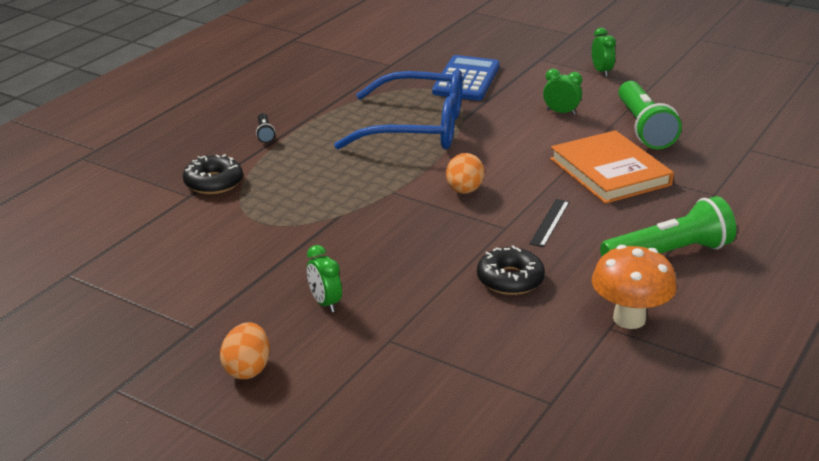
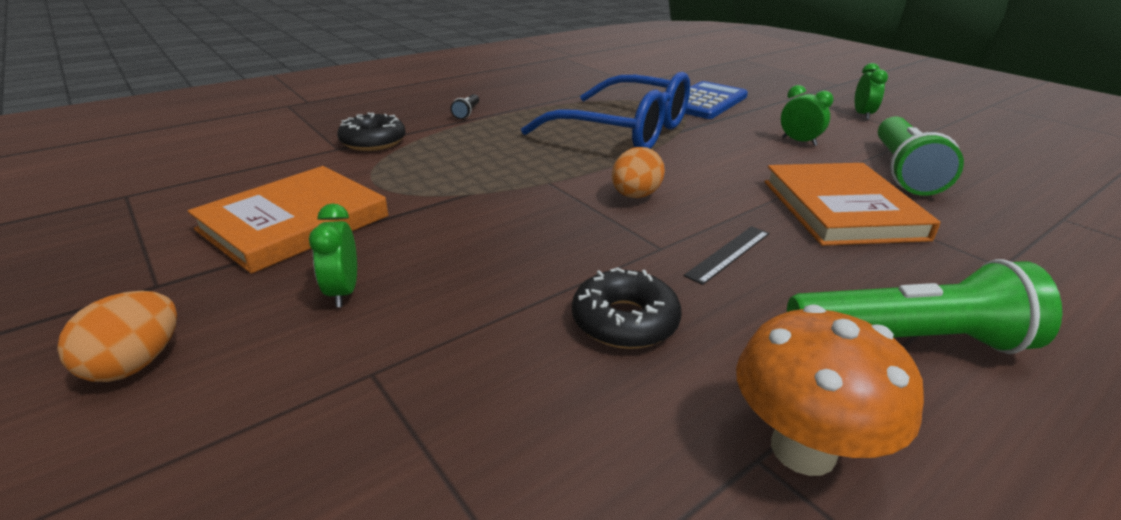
camera: 20 degrees right, 0 degrees up
(234, 266) = (294, 223): none -> orange book

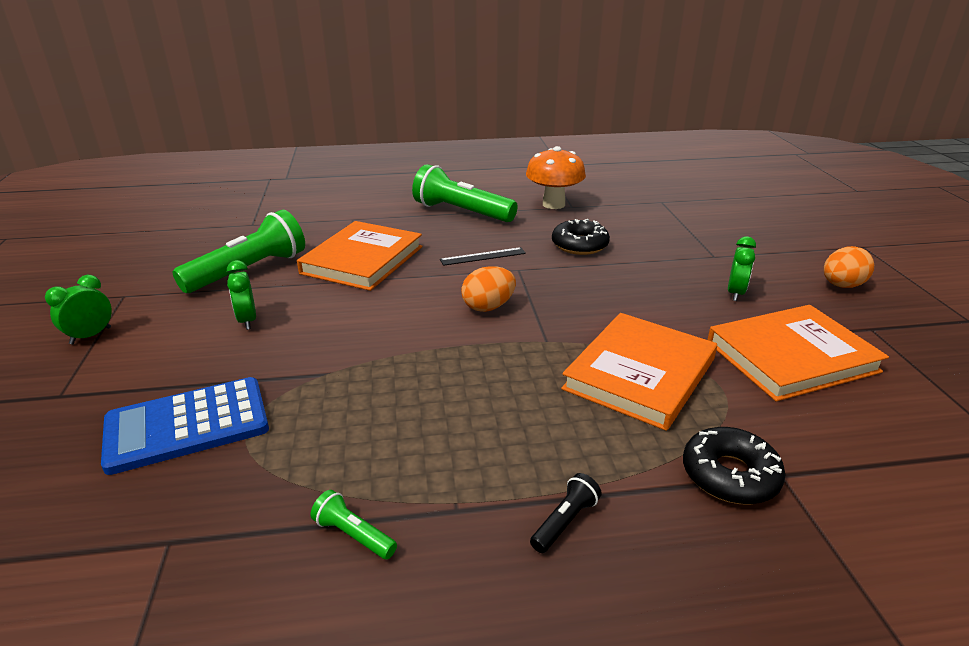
camera: 150 degrees left, 0 degrees up
(450, 177) = (640, 374): none -> orange book
(563, 95) = (353, 535): none -> green flashlight
(624, 131) = (389, 393): blue glasses -> none

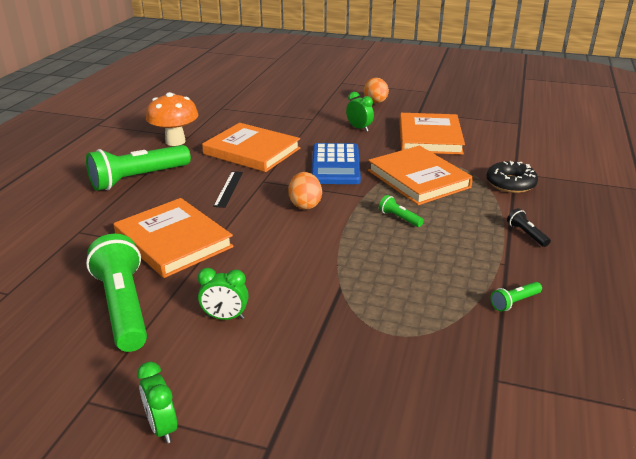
camera: 65 degrees left, 0 degrees up
(187, 425) = (367, 363): blue calculator -> blue calculator (335, 165)
(512, 381) = (399, 218): none -> green flashlight
(579, 245) = (252, 151): black donut -> orange book

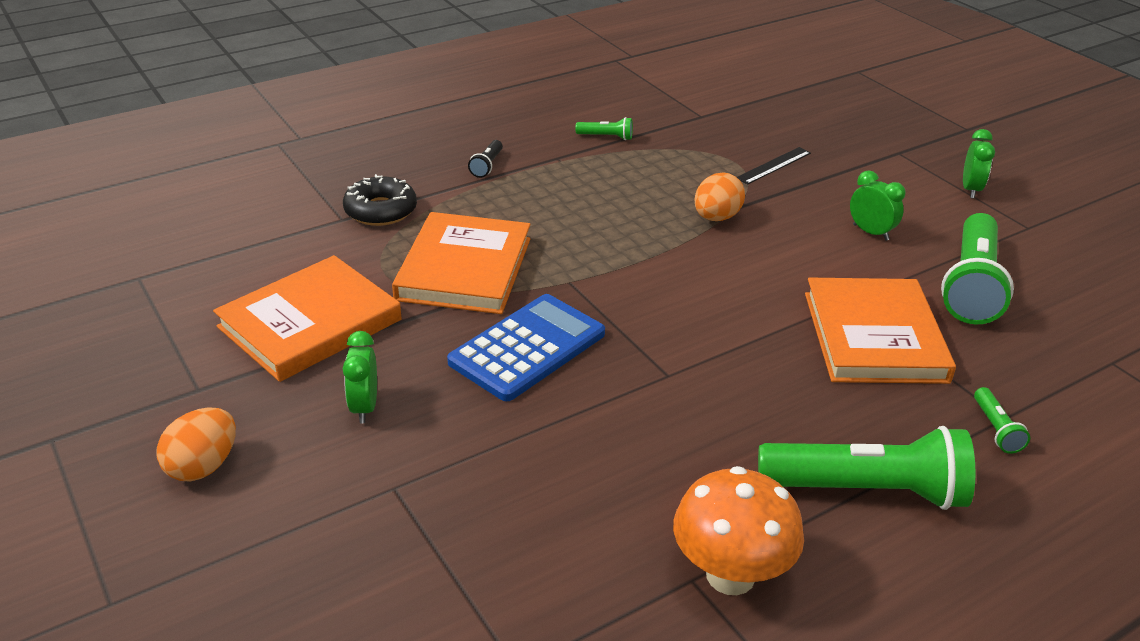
camera: 140 degrees left, 5 degrees up
(228, 189) = (733, 386): black ruler -> black ruler (773, 165)
(252, 151) = (614, 453): orange book -> none
(305, 204) = (658, 306): orange egg -> orange egg (716, 217)
(399, 218) = (576, 236): green flashlight -> green flashlight (996, 429)

